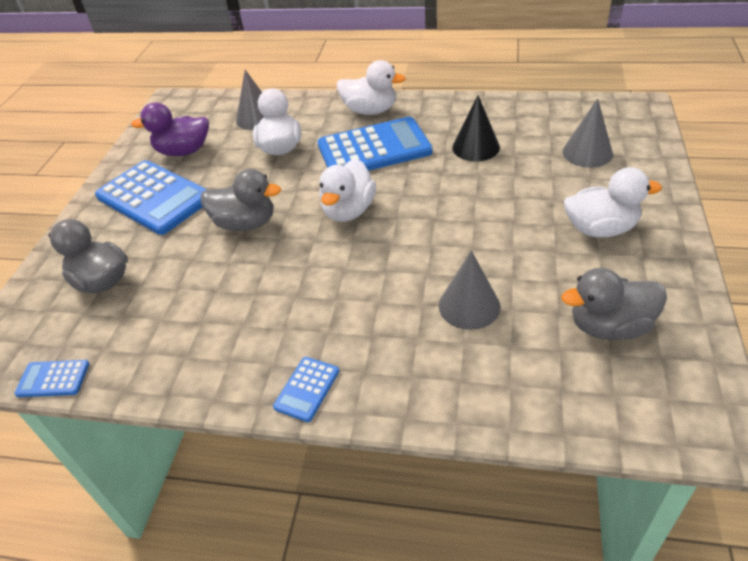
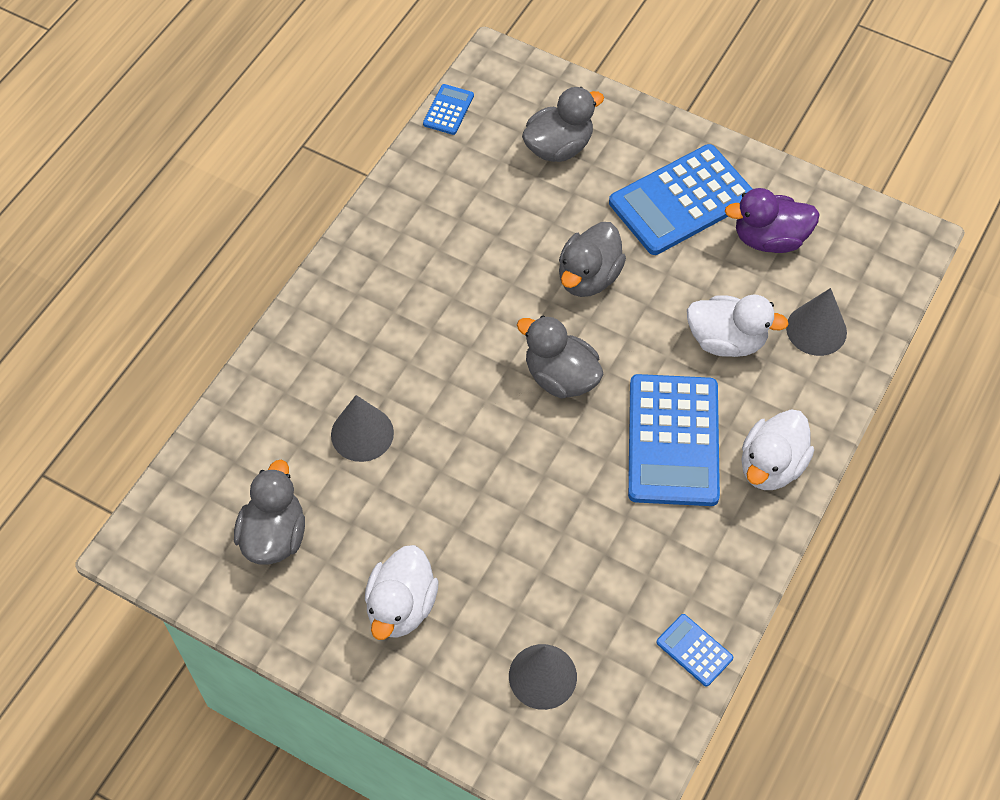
camera: 105 degrees right, 15 degrees up
(183, 151) = (769, 239): purple duck -> purple duck turned 105 degrees counterclockwise
(307, 389) = (339, 280): blue calculator -> blue calculator (694, 650)
(348, 211) = (560, 377): white duck -> grey duck
(475, 147) = (619, 554): black cone -> none

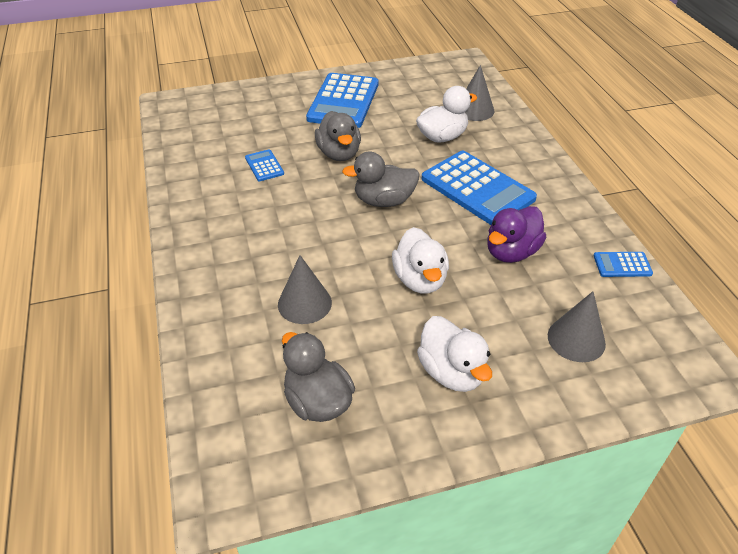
camera: 45 degrees left, 15 degrees down
(448, 110) = (164, 133): blue calculator -> blue calculator (264, 166)
(559, 147) = (250, 115): grey duck -> none
(769, 239) = (405, 92): purple duck -> purple duck (511, 252)
(771, 466) = (534, 168): white duck -> white duck (420, 280)

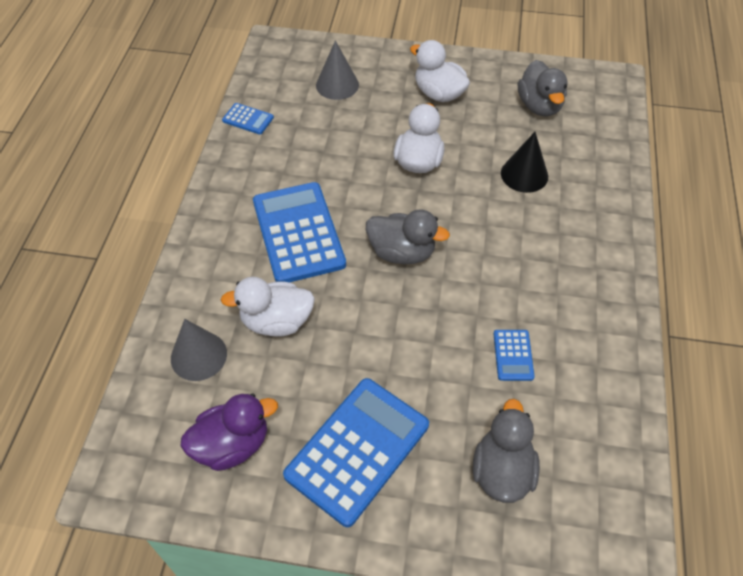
camera: 155 degrees left, 10 degrees up
(304, 303) = (524, 174): grey cone -> black cone
(339, 154) = (415, 341): grey duck -> grey duck (502, 471)
(451, 372) = (439, 94): white duck -> white duck turned 45 degrees counterclockwise
(511, 252) = (324, 159): purple duck -> purple duck (232, 445)

